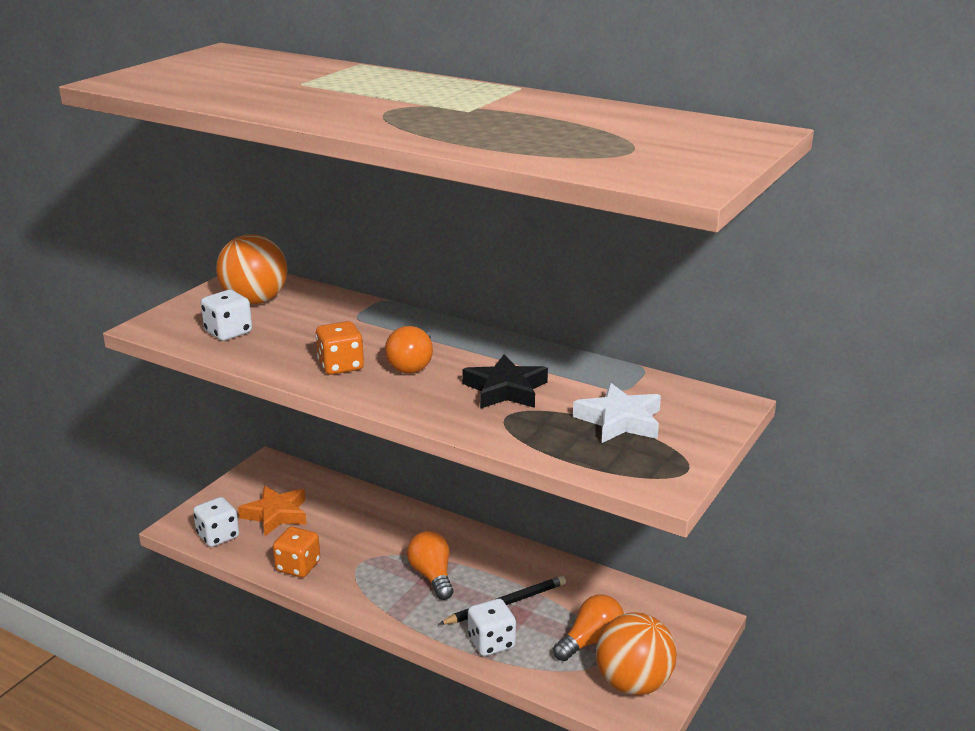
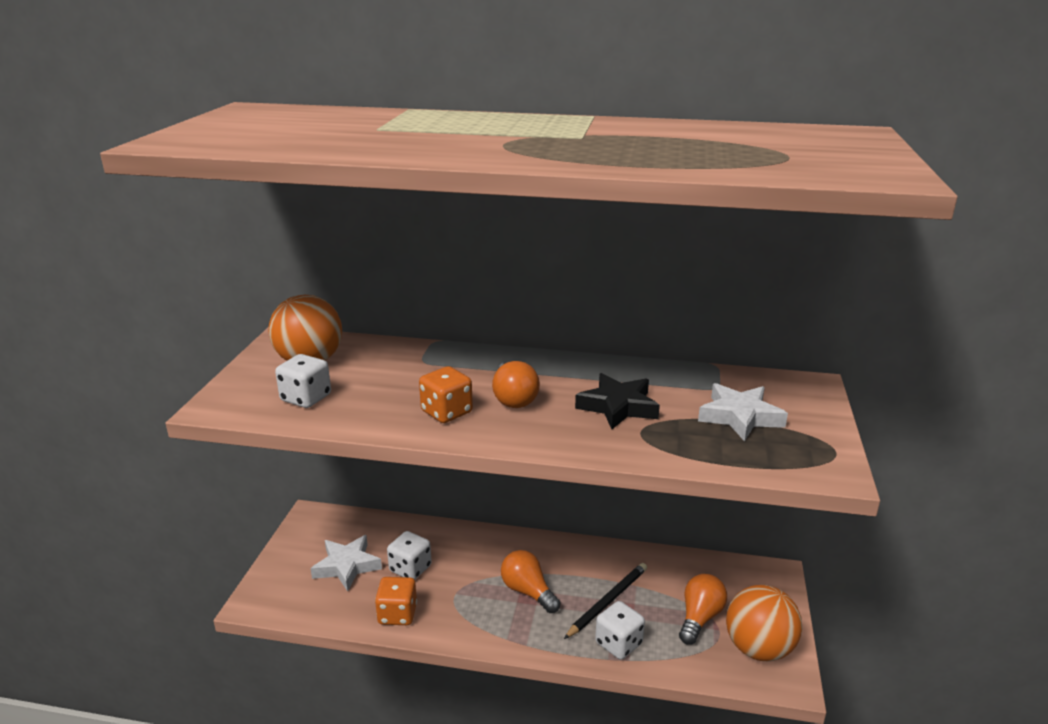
camera: 20 degrees left, 0 degrees up
(218, 536) = (300, 602): white dice -> white dice (410, 568)
(276, 514) = (347, 566): orange star -> white star

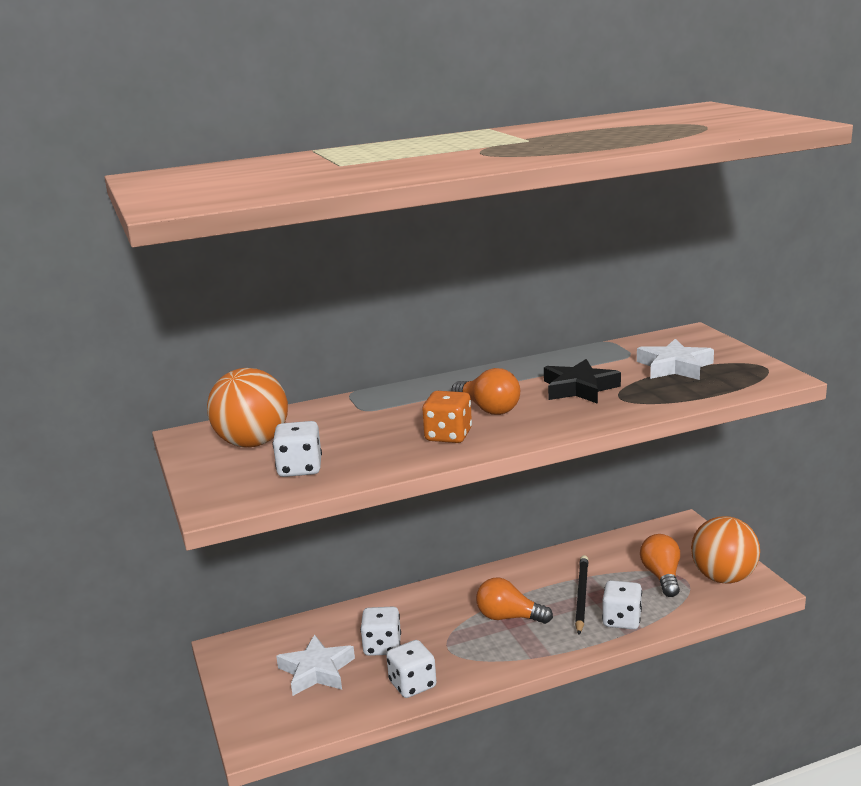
camera: 30 degrees left, 5 degrees down
(397, 614) = (412, 684): orange dice -> white dice

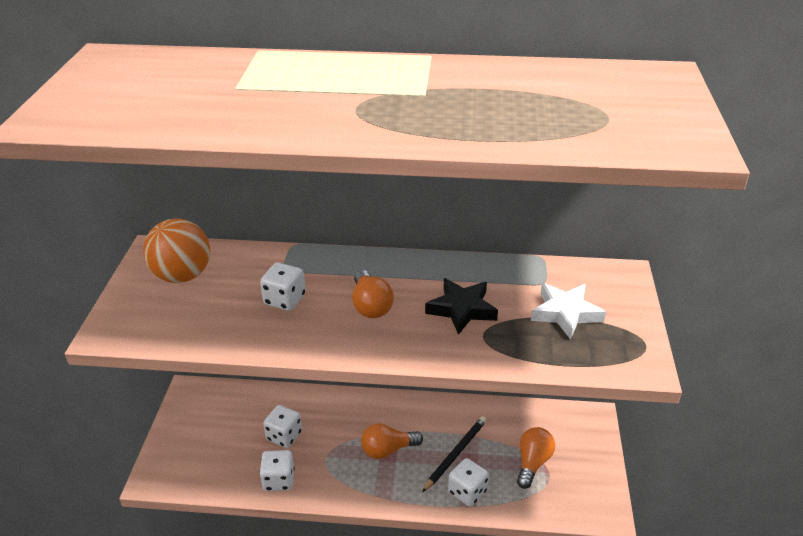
camera: 25 degrees right, 15 degrees up
(300, 468) = (186, 318): white dice -> white dice (285, 300)
(316, 671) = (228, 437): white star -> none
(448, 436) = (314, 325): orange dice -> none
(508, 617) = (387, 450): orange light bulb -> orange light bulb turned 60 degrees counterclockwise
(723, 577) = (581, 487): orange ball -> none

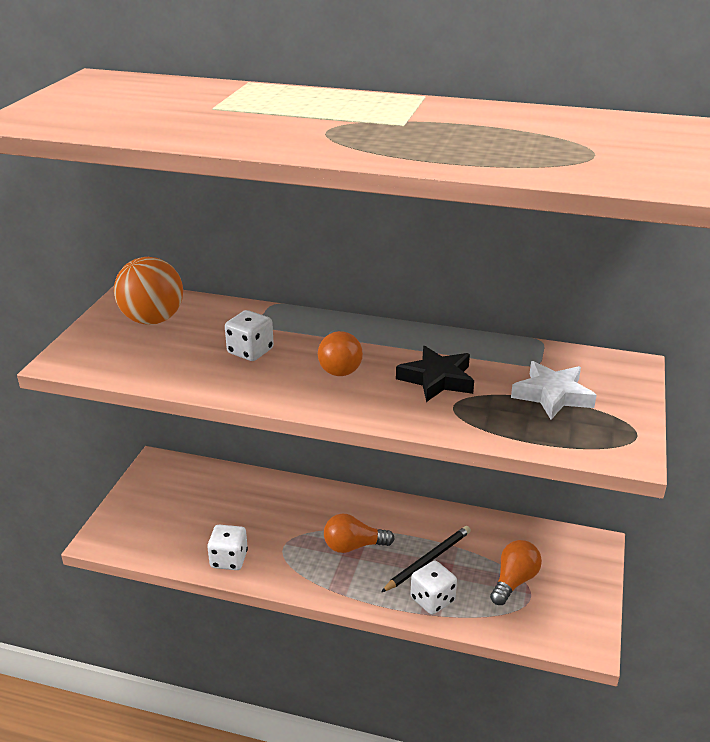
camera: 10 degrees right, 5 degrees down
(284, 436) = (245, 518): white dice -> none

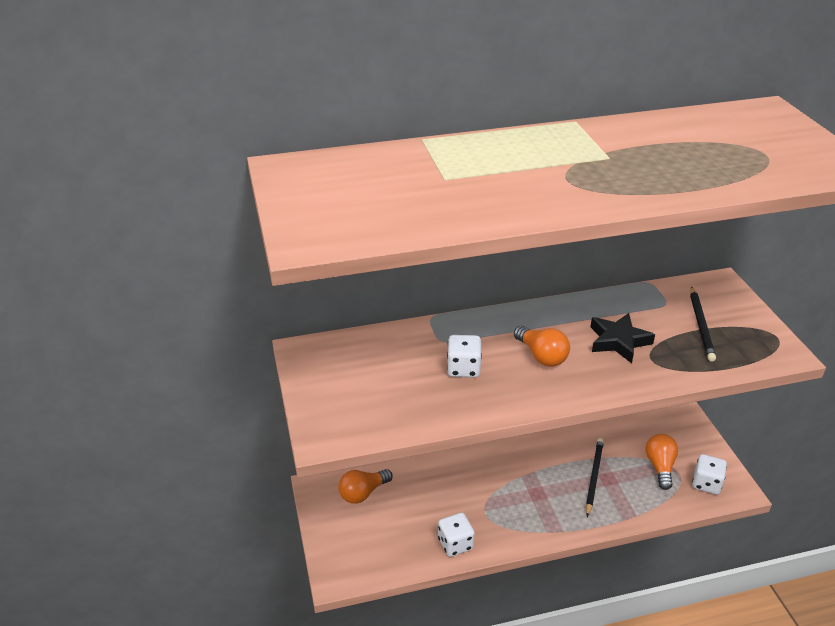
camera: 30 degrees left, 5 degrees up
(153, 320) = (351, 368): orange ball -> none
(353, 546) = (534, 489): orange light bulb -> orange light bulb (363, 493)
(432, 600) = (622, 506): white dice -> white dice (706, 483)
(552, 395) = (701, 325): white star -> black pencil

